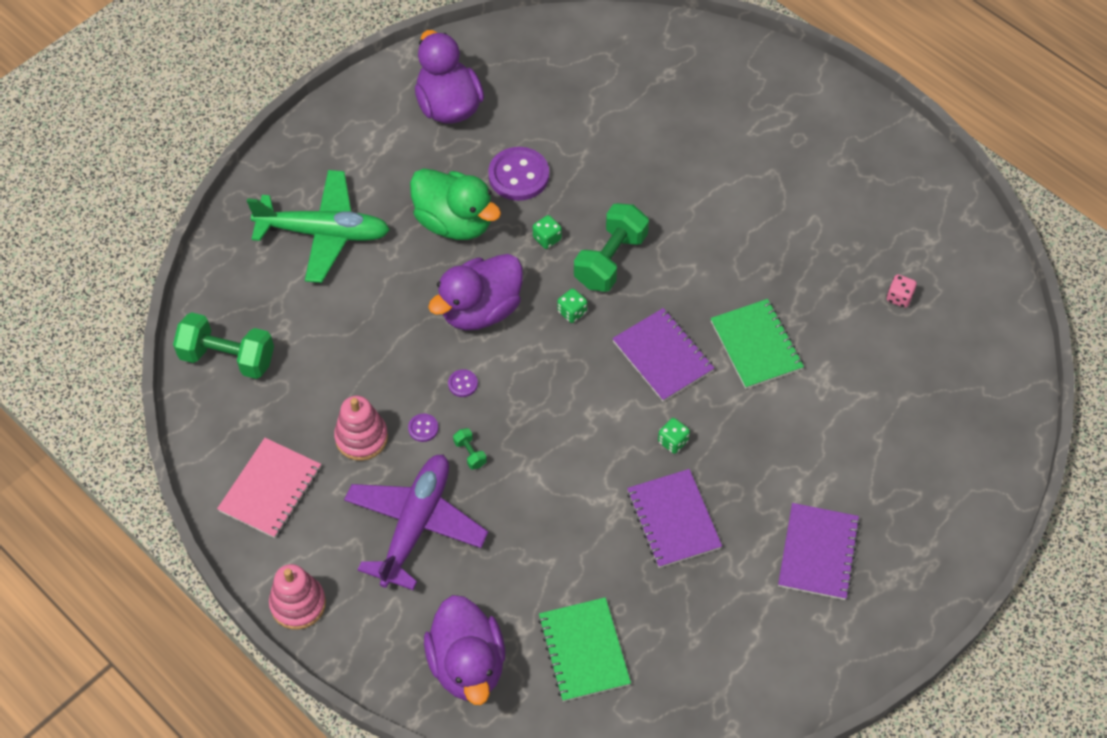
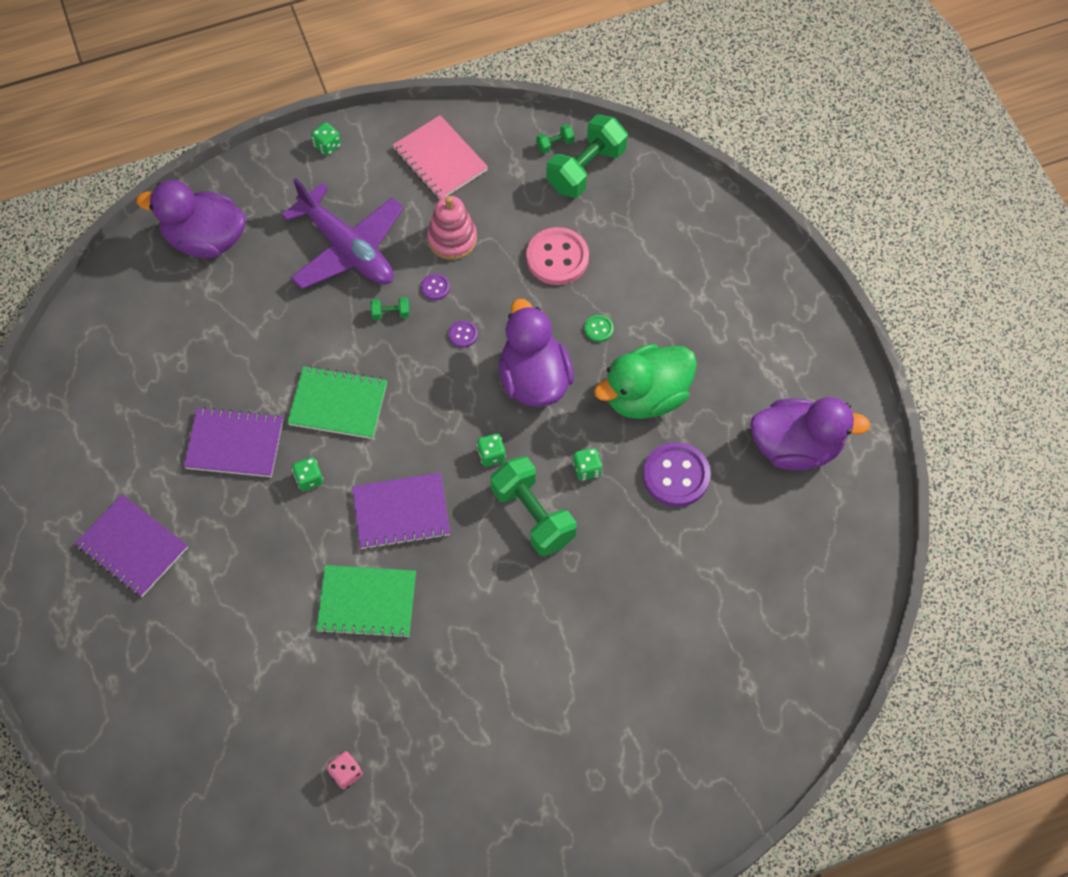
camera: 115 degrees right, 5 degrees up
(208, 395) = (555, 144): none -> green dumbbell
(298, 604) = (327, 146): pink stacking toy -> green dice
(324, 233) = (685, 284): green plane -> none
(342, 342) = (557, 258): none -> pink button
(404, 281) = (598, 329): none -> green button
(584, 650) = (164, 324): green notebook -> green notebook (338, 404)

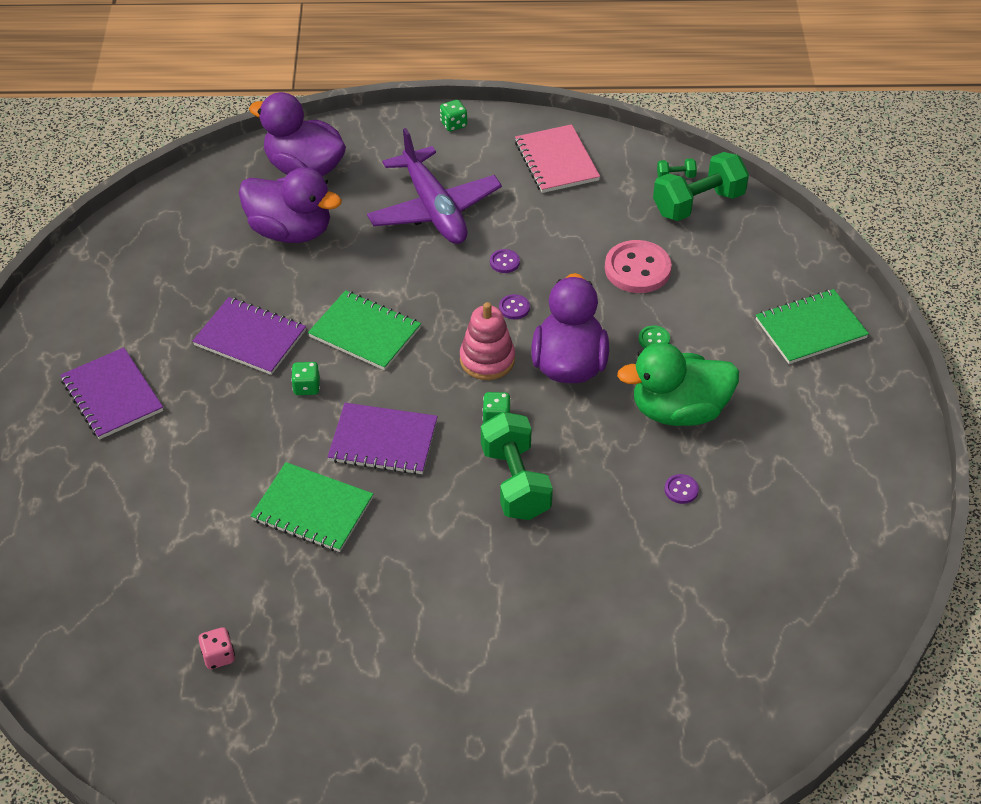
camera: 20 degrees right, 15 degrees down
(390, 313) = (451, 272): green dumbbell -> none
(452, 239) = (539, 227): pink stacking toy -> pink stacking toy (487, 360)
(587, 469) = (589, 457): green dice -> none
(676, 476) = (681, 490): purple button -> purple button, size x0.46
(729, 275) = (810, 329): none -> green notebook
(796, 447) = (822, 501): purple duck -> purple duck (290, 231)

